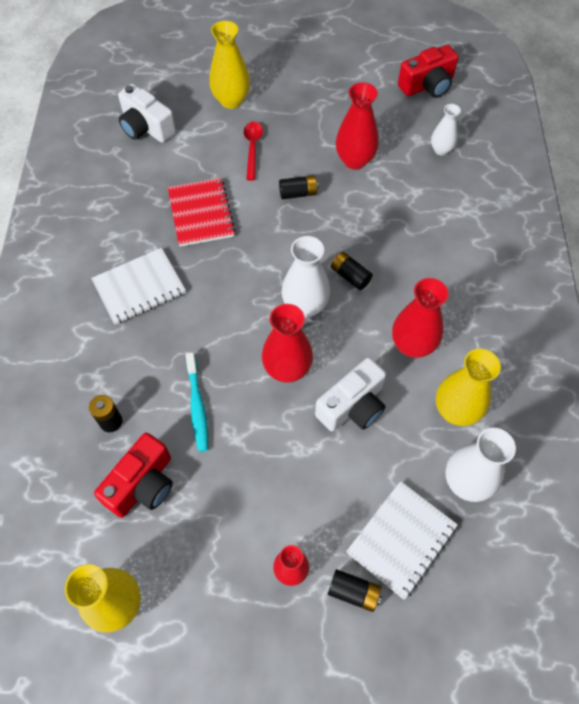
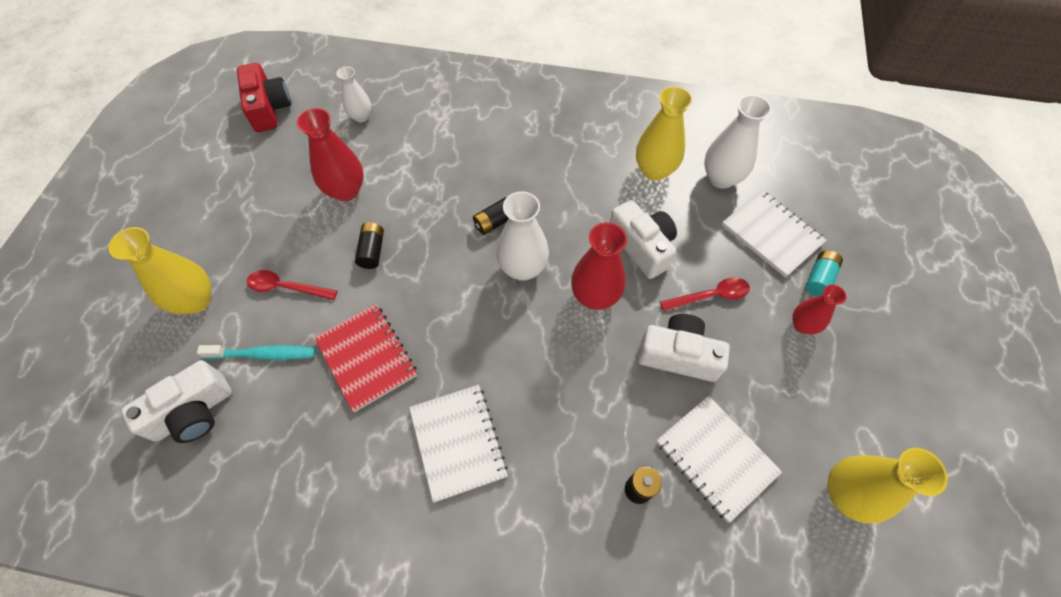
camera: 80 degrees left, 0 degrees up
(143, 484) = (716, 457): red camera -> white notebook
(197, 406) = (628, 390): turquoise toothbrush -> turquoise toothbrush (263, 354)
(201, 213) = (367, 357): red notebook -> red notebook turned 60 degrees clockwise
(238, 447) = (678, 355): none -> white camera
(308, 475) = (710, 296): none -> red spoon
(353, 592) = (819, 278): black battery -> turquoise battery
(412, 345) = (584, 187): red vase -> none

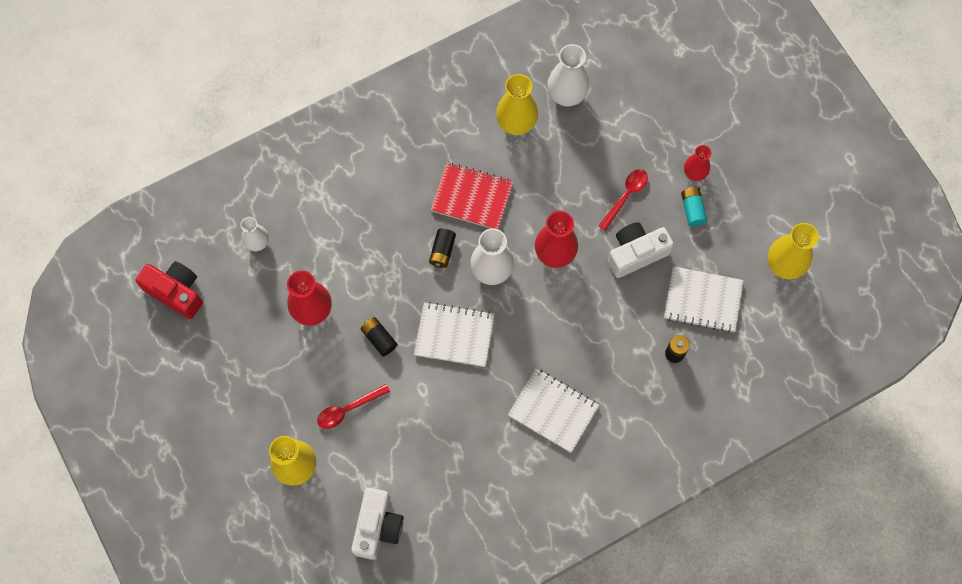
camera: 40 degrees left, 10 degrees up
(263, 354) = (382, 460): turquoise toothbrush -> none
(367, 357) = (449, 409): red notebook -> red notebook (472, 197)
(642, 247) = (556, 193): white camera -> none
(771, 234) = (631, 118): white notebook -> white notebook (454, 335)
(819, 278) = (683, 130): turquoise battery -> turquoise battery (692, 209)

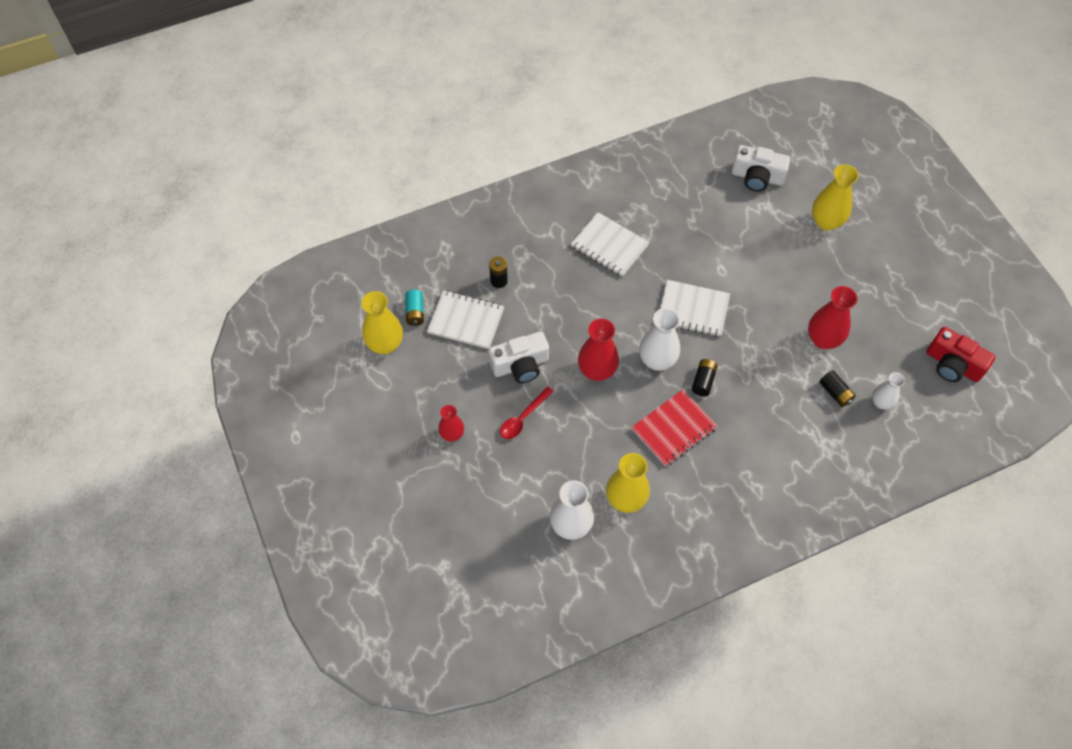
camera: 175 degrees left, 10 degrees down
(348, 409) = (785, 259): red spoon -> none
(377, 527) = (757, 177): white camera -> white camera turned 90 degrees counterclockwise
(379, 339) = (760, 312): black battery -> black battery (835, 393)
(472, 197) = (674, 429): red notebook -> red notebook turned 60 degrees counterclockwise
(692, 209) = (460, 400): turquoise battery -> turquoise battery (415, 312)

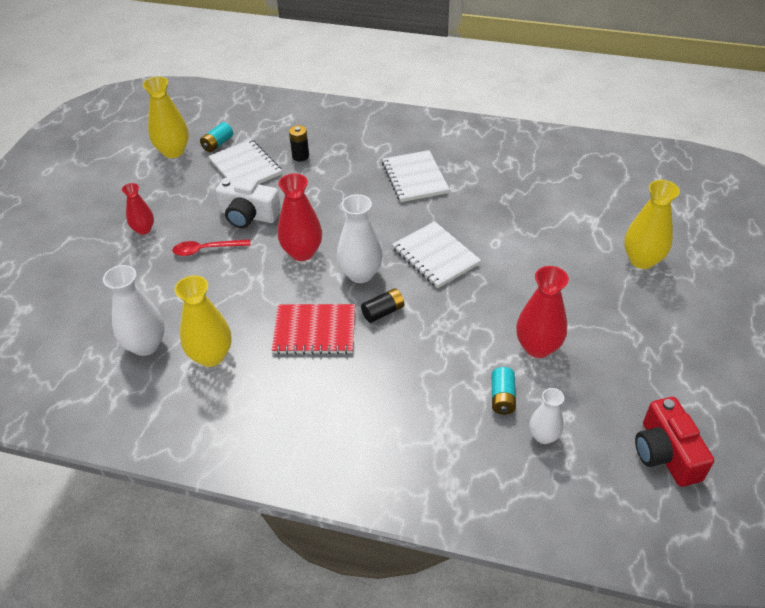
camera: 40 degrees right, 15 degrees down
(757, 177) = (605, 196): white camera -> none
(835, 393) = (502, 397): black battery -> turquoise battery

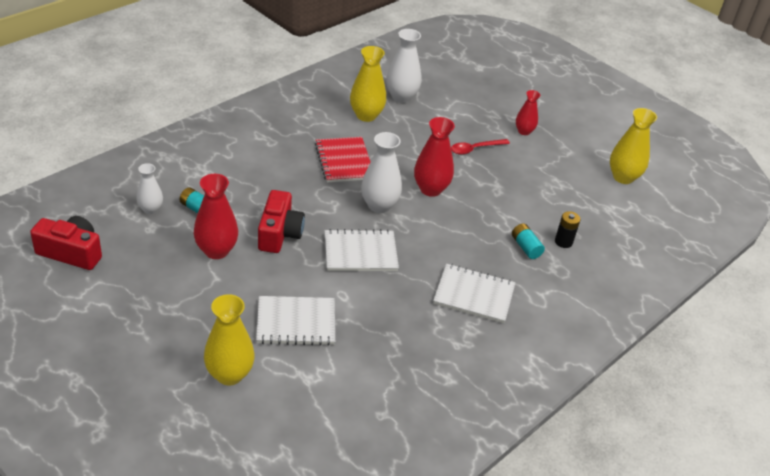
camera: 115 degrees right, 5 degrees down
(206, 250) = (475, 149): red spoon -> red spoon turned 135 degrees counterclockwise
(217, 144) = (618, 204): turquoise battery -> turquoise battery (525, 247)
(245, 167) = (569, 205): white notebook -> white notebook (296, 322)
(248, 215) = (500, 182): white camera -> none
(314, 331) = (344, 161): red notebook -> red notebook turned 45 degrees counterclockwise
(383, 312) = (329, 197): black battery -> none
(469, 318) = (279, 233): none -> red camera

